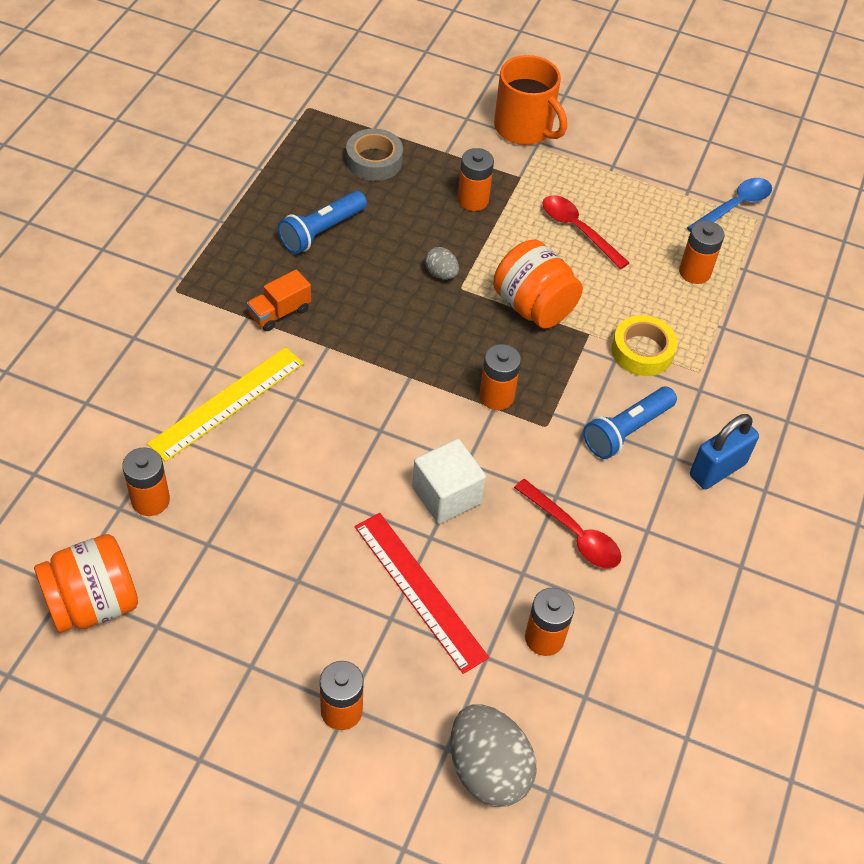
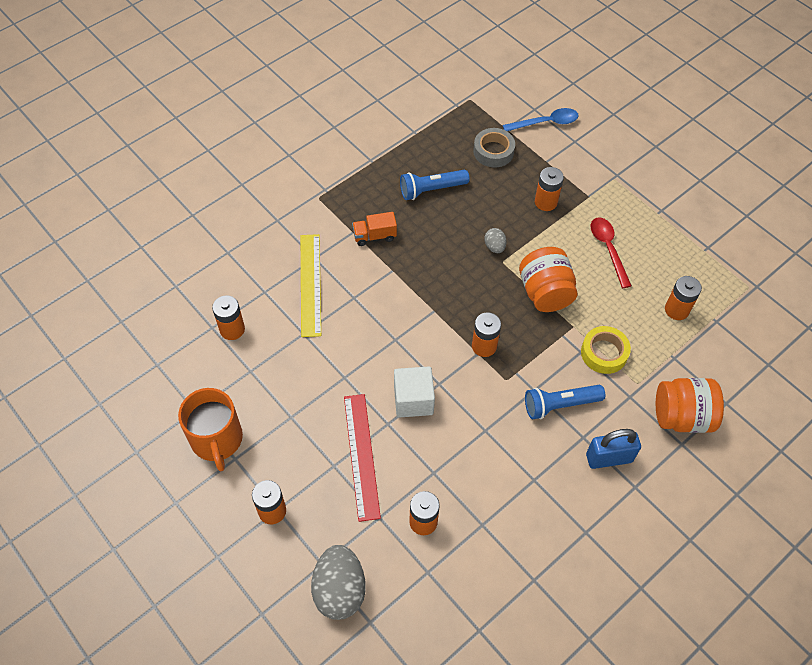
camera: 30 degrees right, 5 degrees up
(93, 603) = (167, 380): orange jar -> orange jar (682, 416)
(227, 403) = (310, 284): yellow ruler -> yellow ruler turned 75 degrees counterclockwise
(524, 128) = (612, 162): orange mug -> orange mug (217, 440)
(573, 533) = (482, 460): red spoon -> none
(734, 206) = (736, 272): blue spoon -> blue spoon (545, 123)

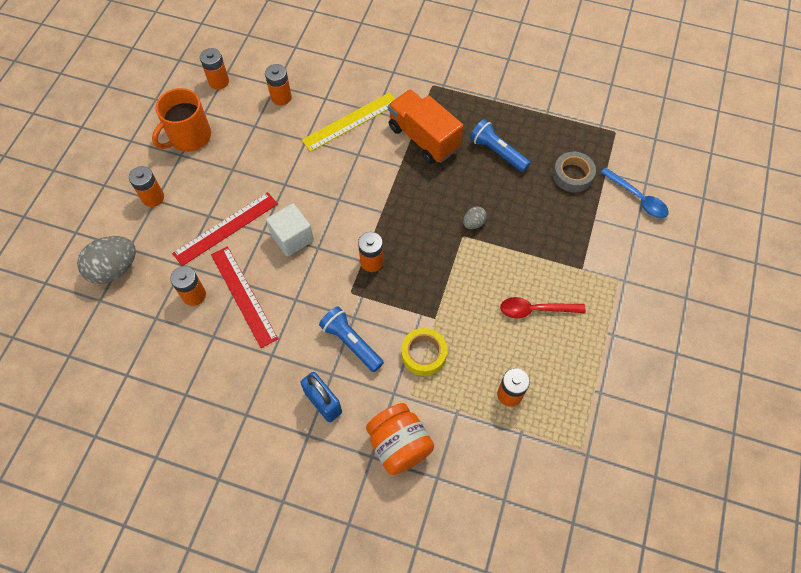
camera: 60 degrees right, 5 degrees up
(374, 236) = (423, 138): orange truck -> orange truck, size x1.96
(452, 475) = (243, 296): none -> red ruler
(545, 202) = (549, 238): orange battery -> orange battery (219, 81)
(545, 292) = (454, 281): orange jar -> none
(608, 249) = (535, 310): red spoon -> red spoon turned 135 degrees counterclockwise

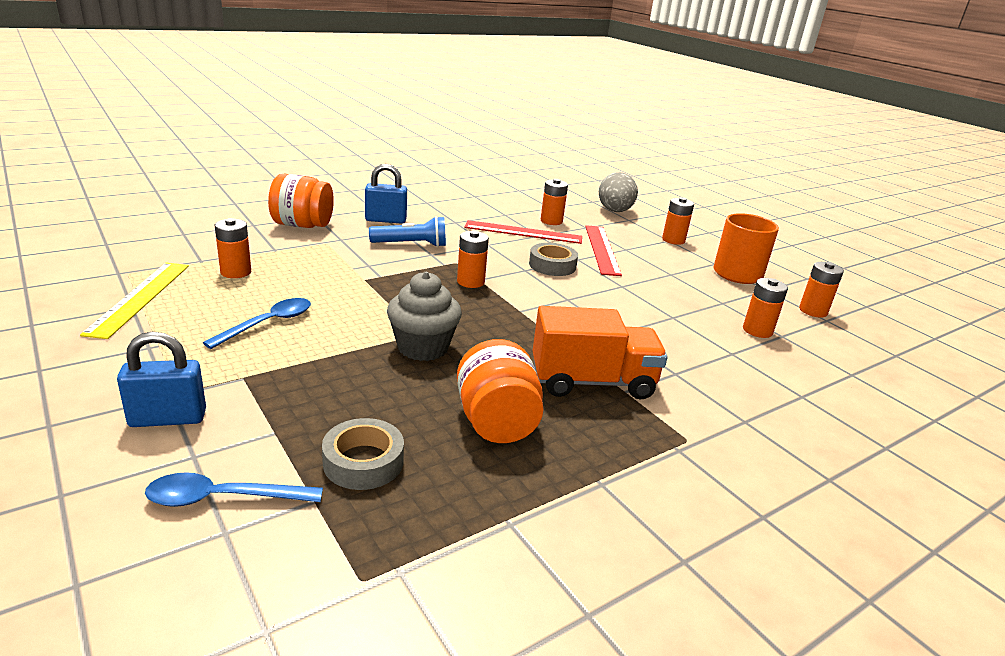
camera: 125 degrees right, 35 degrees down
(292, 238) = (552, 265): white cube -> grey tape
(350, 121) = (675, 351): yellow ruler -> yellow ruler (140, 298)
(423, 354) = (345, 261): yellow tape -> none
(473, 223) = (423, 347): grey egg -> grey cupcake
(497, 152) = (496, 422): blue flashlight -> orange jar
(535, 310) = (268, 324): red spoon -> blue spoon
(634, 263) = (168, 418): none -> blue padlock

